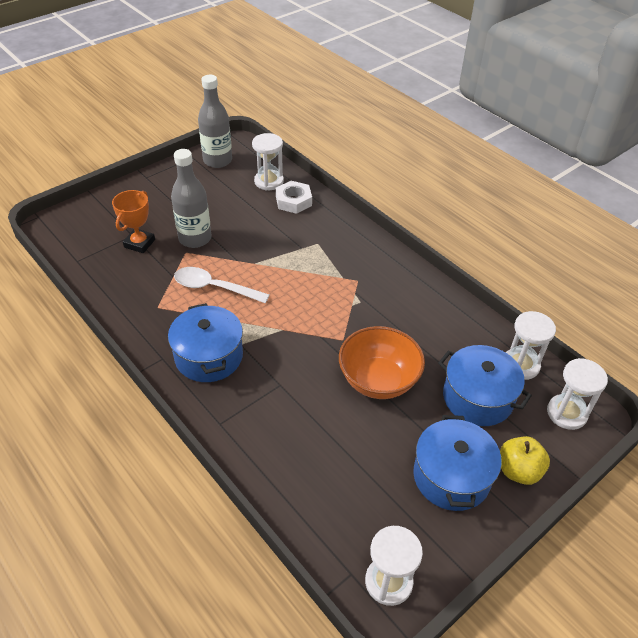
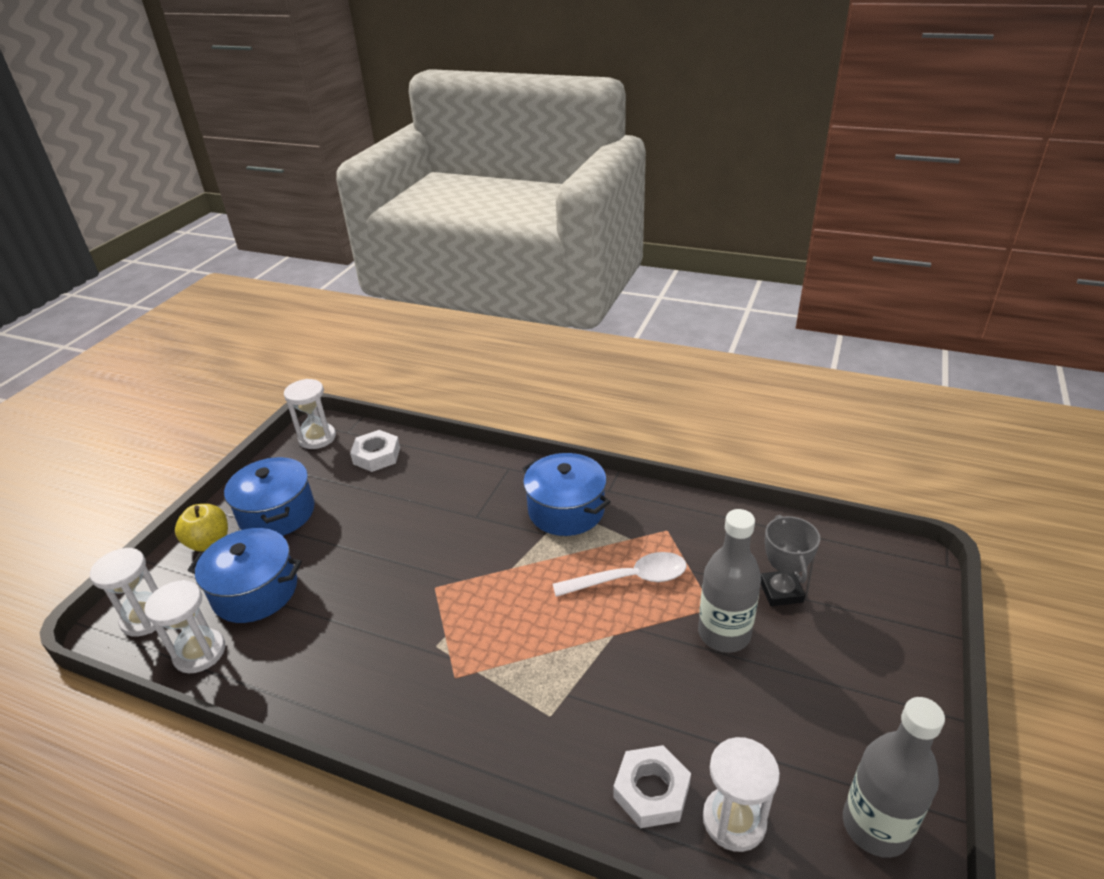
camera: 155 degrees right, 10 degrees down
(139, 243) = (781, 591): orange trophy -> grey trophy
(332, 510) = (376, 456): none -> white nut
(378, 380) = (374, 562): orange bowl -> none

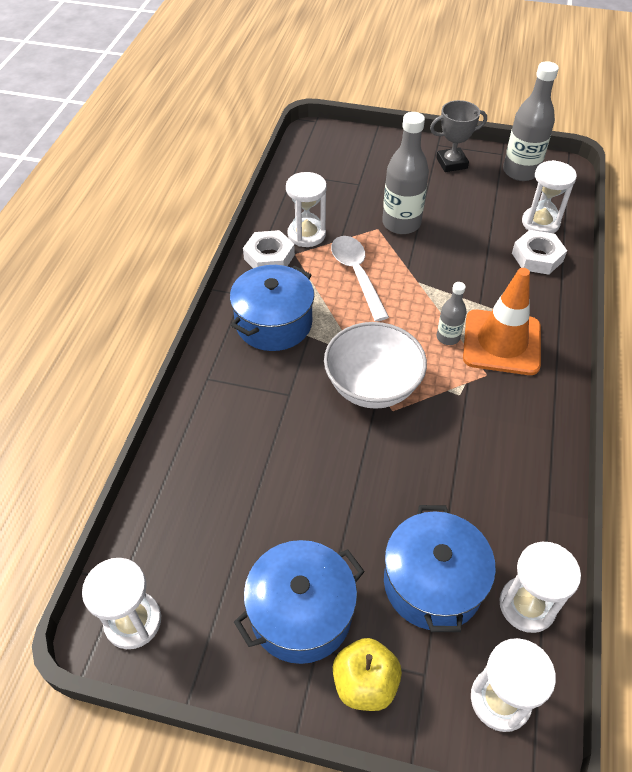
camera: 100 degrees left, 15 degrees up
(376, 456) = (180, 524): white nut -> white nut (269, 257)
(468, 575) = (372, 386): none -> white bowl
(498, 704) = (501, 342): none -> orange traffic cone
(518, 650) = (448, 337): none -> grey bottle
(700, 541) = (306, 234): none -> white hourglass
(781, 591) = (354, 194): grey trophy -> grey trophy (451, 163)

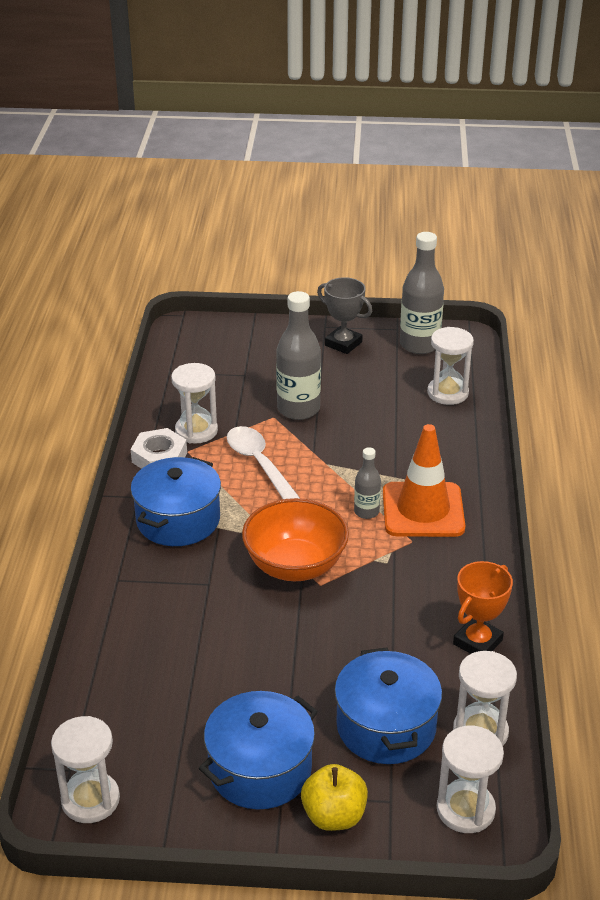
camera: 10 degrees left, 15 degrees down
(372, 386) = (295, 566): white bowl -> orange bowl
(451, 163) = (343, 344): grey trophy -> grey trophy turned 60 degrees clockwise
(536, 498) = (477, 642): none -> orange trophy
(537, 257) = (448, 426): white nut -> none

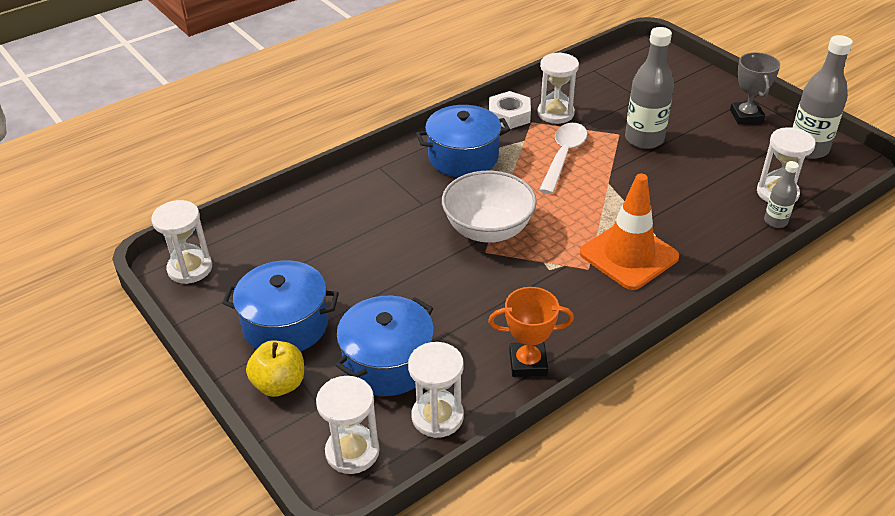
camera: 50 degrees right, 5 degrees up
(295, 566) = (488, 230): orange bowl -> white bowl
(366, 512) = (587, 230): grey bottle -> grey bottle (775, 221)

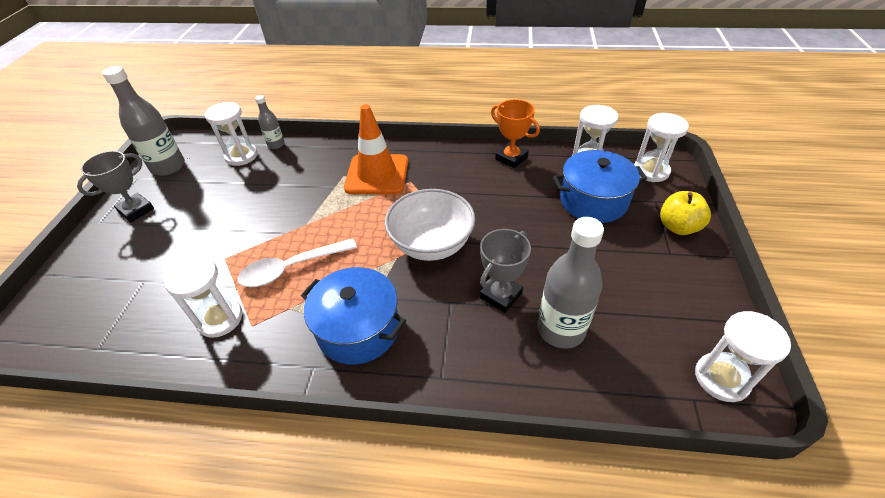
camera: 135 degrees left, 5 degrees up
(286, 324) = (650, 265): blue pot -> none
(390, 228) = (501, 295): none -> grey trophy
(509, 115) = (252, 350): white nut -> none
(644, 139) = (221, 241): grey bottle -> grey bottle (561, 329)

